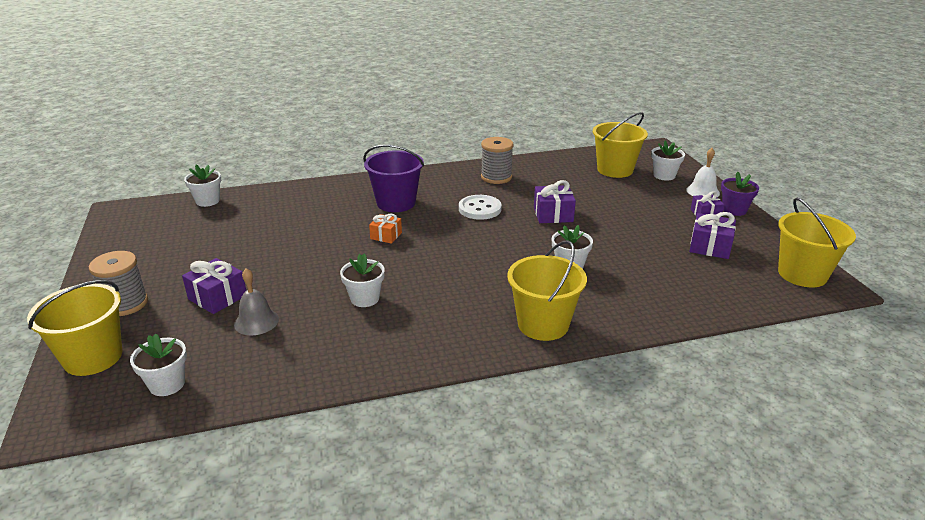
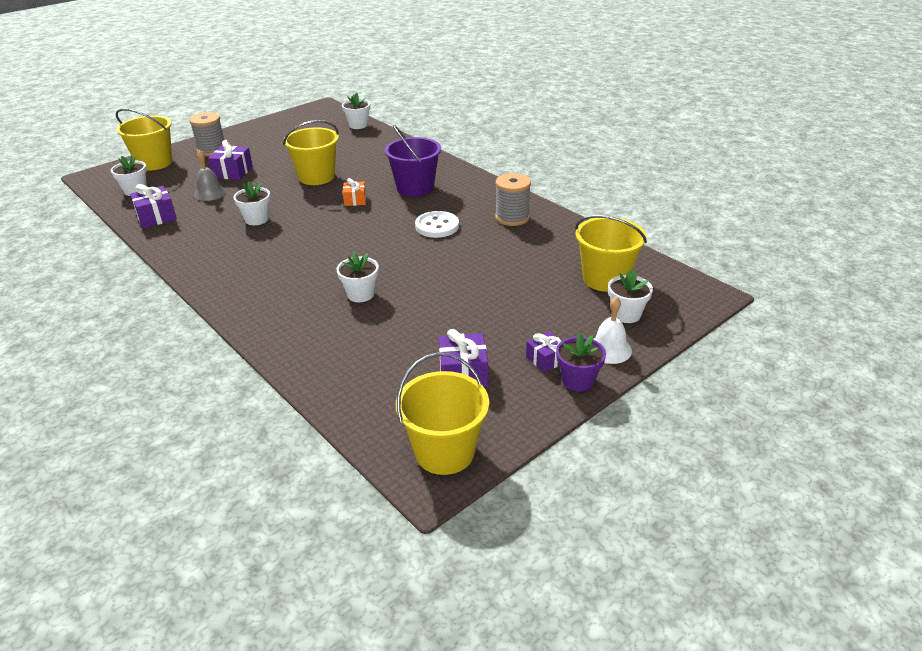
camera: 65 degrees right, 5 degrees up
(543, 324) = (256, 301): yellow bucket -> yellow bucket (316, 177)
(553, 214) = (458, 264): purple gift -> purple gift (156, 217)

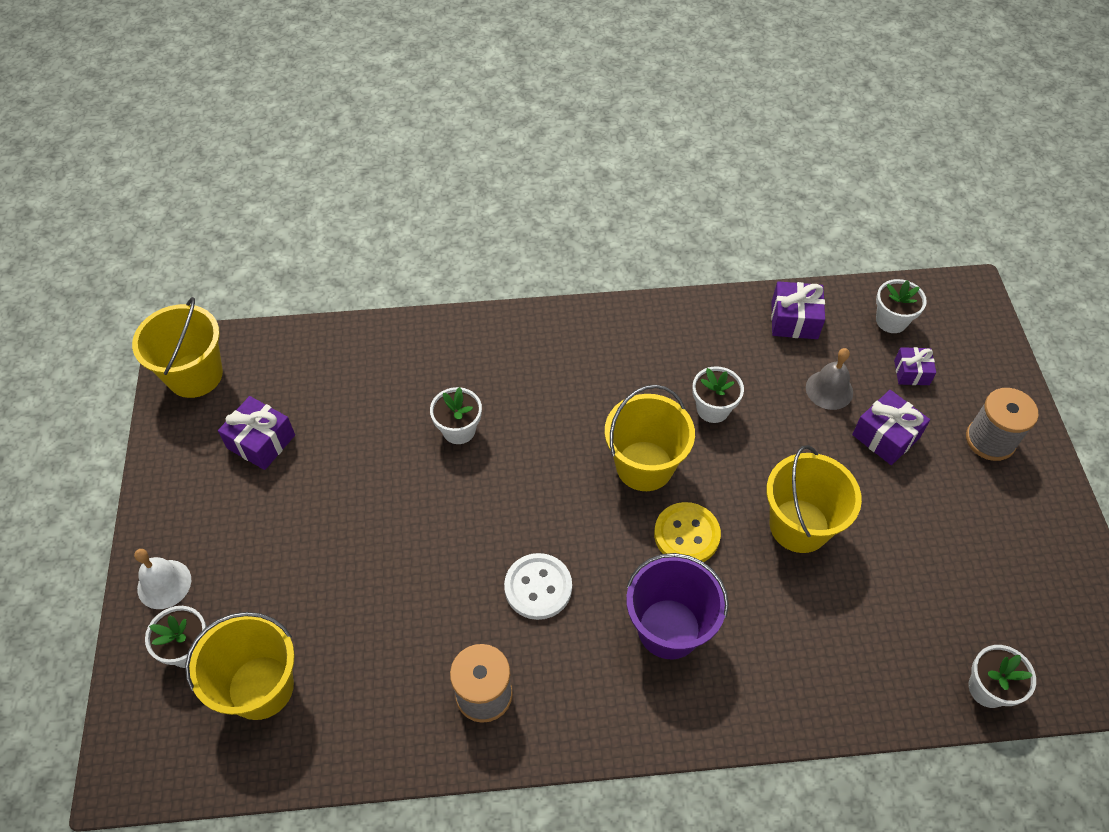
camera: 125 degrees right, 20 degrees up
(154, 163) = (980, 363): yellow bucket -> yellow bucket (644, 466)
(355, 200) = (686, 535): orange gift -> yellow button
(546, 359) = (209, 518): purple gift -> purple gift (911, 372)
(578, 380) = (160, 522): purple flower pot -> none

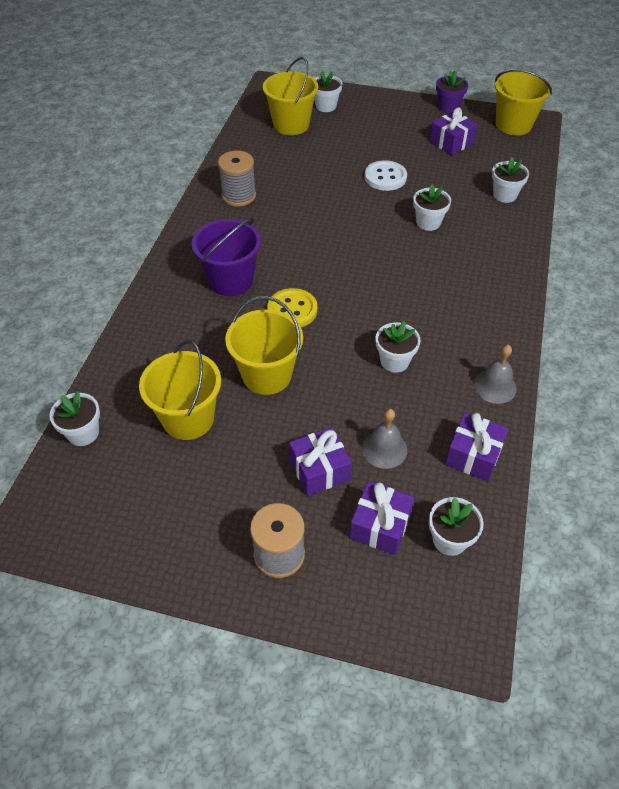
camera: 110 degrees right, 5 degrees down
(158, 466) = (448, 107): none -> purple flower pot
(164, 584) = (368, 102): white bell -> none
(371, 359) = (504, 195): none -> white flower pot
(538, 587) = (292, 231): white button -> white button (385, 177)
(644, 466) = (358, 305): yellow bucket -> yellow bucket (188, 418)
(701, 318) = (495, 386): none -> grey bell
(911, 372) = (380, 526): purple gift -> purple gift, size x1.52

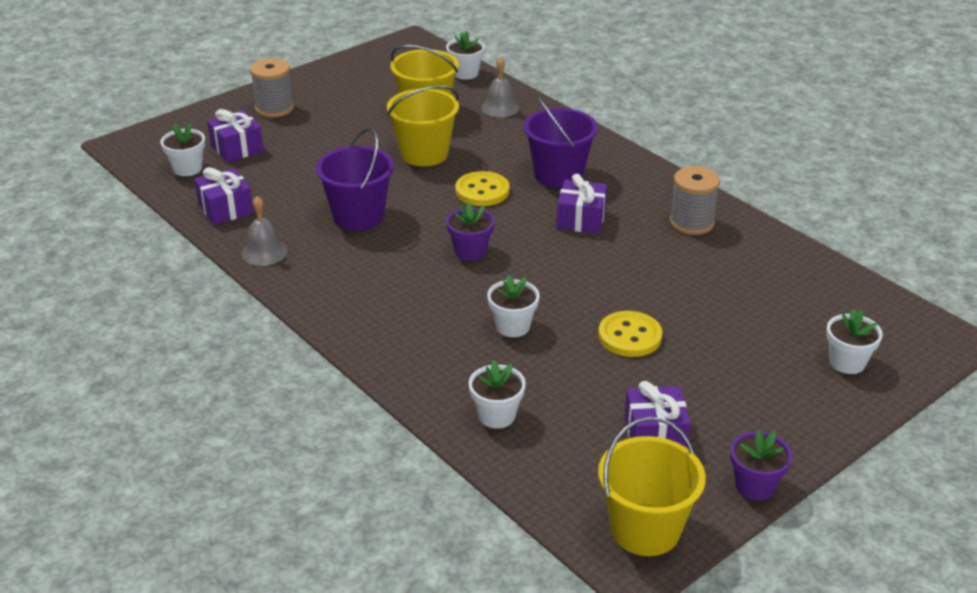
camera: 125 degrees right, 15 degrees down
(291, 125) = (818, 313): yellow bucket -> none
(319, 470) = (310, 143): purple gift -> purple gift (581, 219)
(374, 277) = (470, 251): none -> purple flower pot
(384, 449) = (288, 175): grey bell -> grey bell (500, 107)
(385, 177) = (629, 336): white button -> yellow button
(394, 361) = (358, 216): white flower pot -> purple bucket

